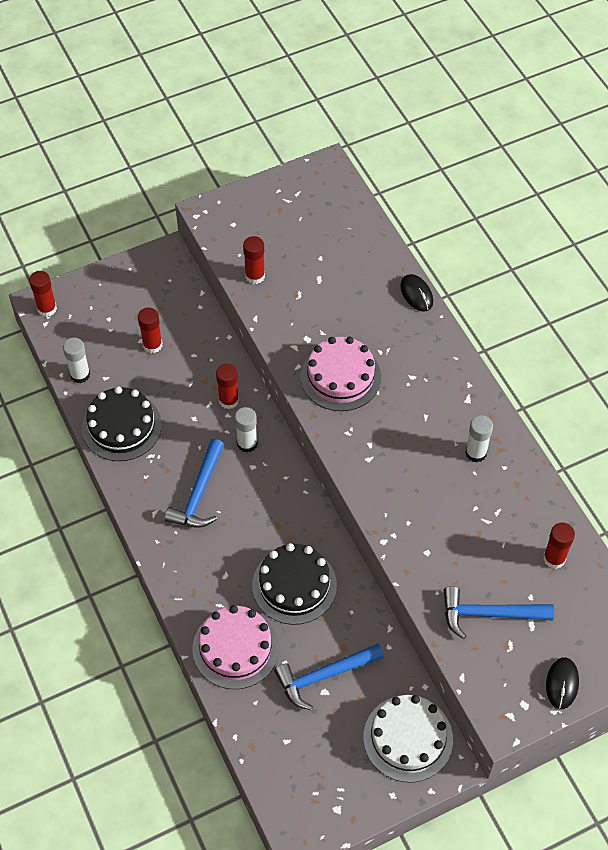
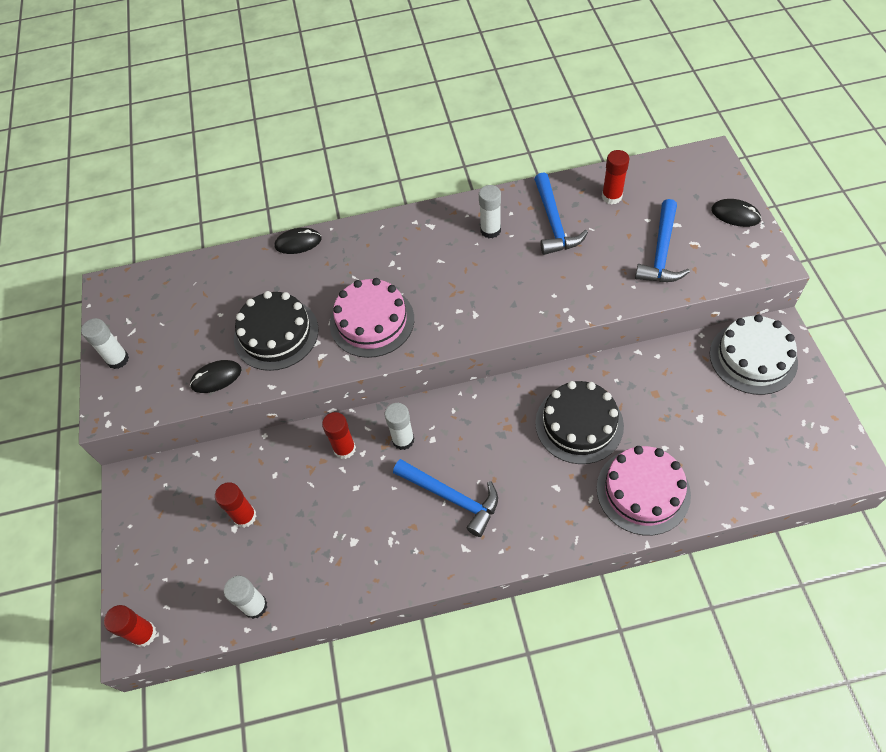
camera: 70 degrees left, 0 degrees up
(121, 426) = (342, 567): black cake -> black cake (276, 334)
(255, 276) = (216, 378): red glue stick -> black mouse
(257, 200) = (118, 359): none -> white glue stick
(324, 676) = (683, 415): blue hammer -> blue hammer (554, 222)

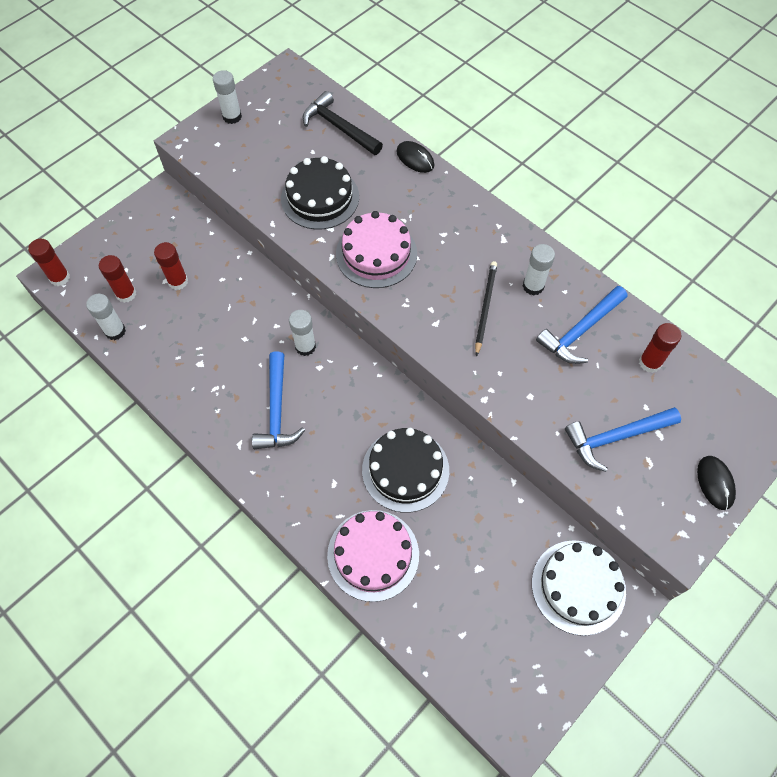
camera: 50 degrees right, 5 degrees up
(213, 280) = (339, 127): none -> black hammer
(216, 378) = (256, 185): black mouse -> none
(344, 449) = (272, 311): red glue stick -> red glue stick (126, 294)
(486, 272) = (485, 307): none -> black pencil

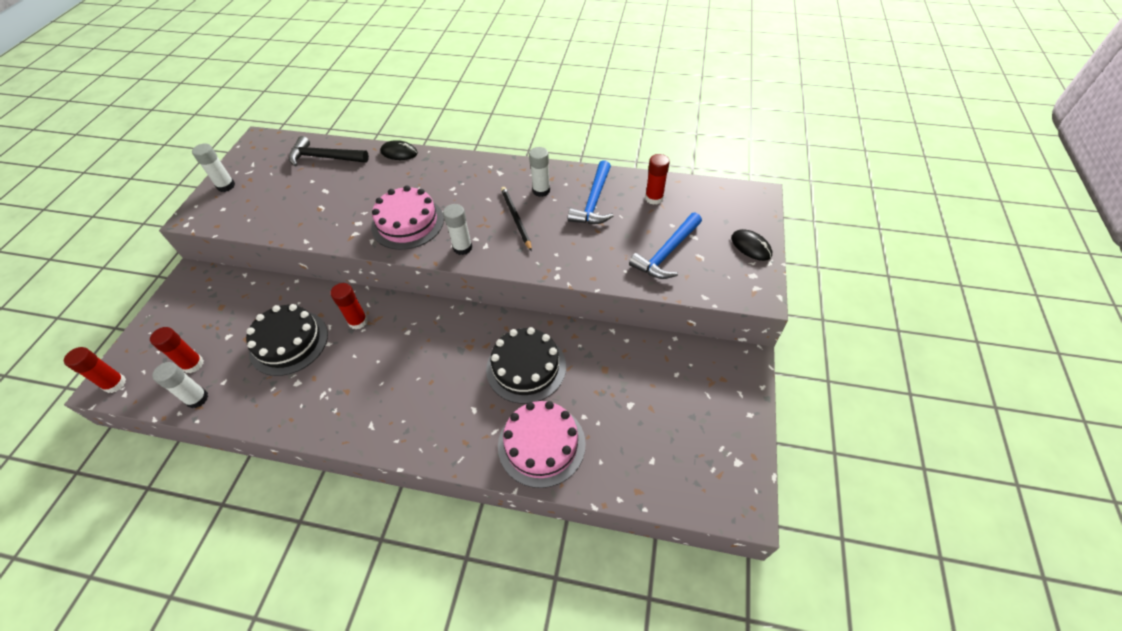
camera: 30 degrees left, 10 degrees down
(178, 281) = (240, 331): red glue stick -> red glue stick (358, 321)
(277, 410) = (389, 381): blue hammer -> none
(305, 346) = (386, 323): white glue stick -> white glue stick (462, 248)
(320, 198) = (337, 207): black cake -> black cake (289, 342)
(578, 587) = (709, 374): white cake -> none

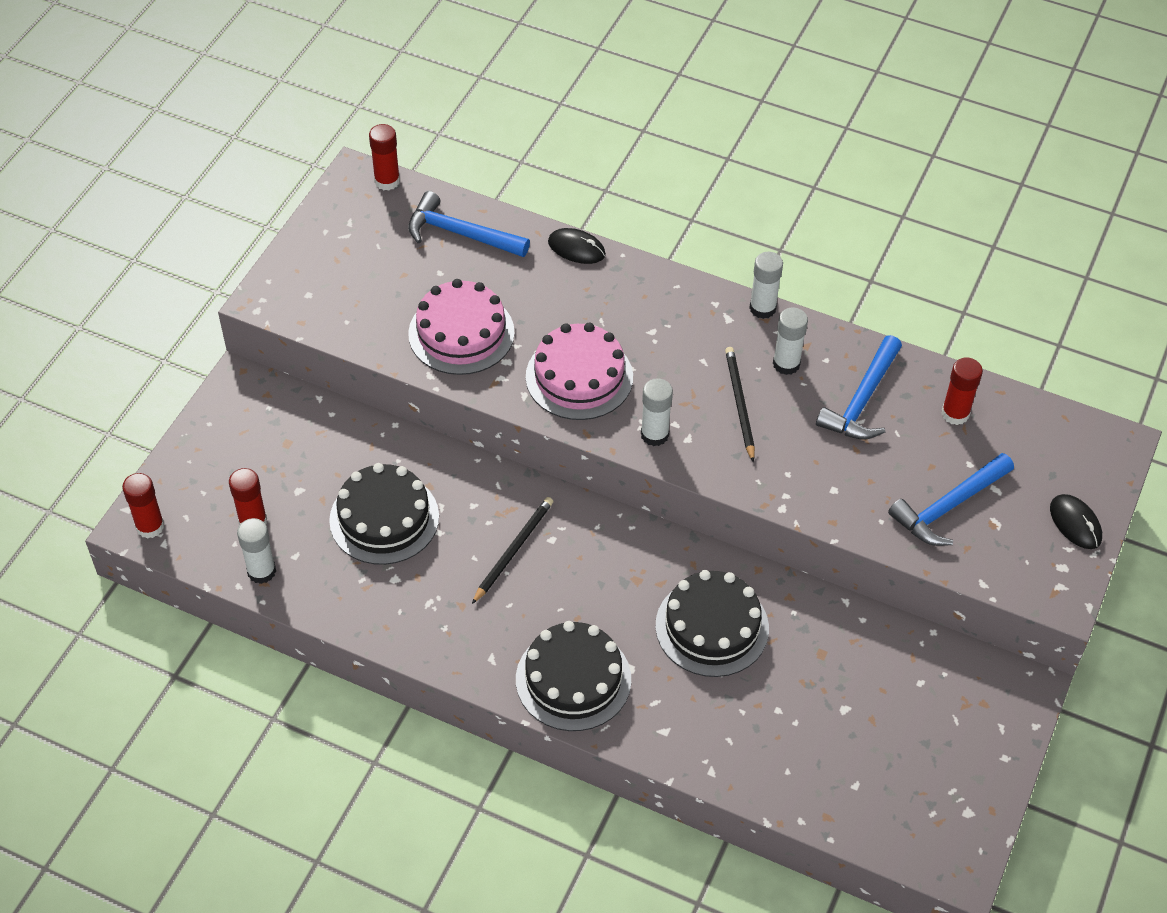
camera: 10 degrees right, 0 degrees up
(226, 186) = (311, 255): white glue stick -> white glue stick (762, 308)
(325, 158) = (461, 234): black hammer -> blue hammer
(358, 321) = (482, 508): red glue stick -> red glue stick (387, 181)
(381, 345) = (513, 550): none -> black pencil
(432, 427) = (573, 679): none -> black cake
(541, 444) = (714, 732): pink cake -> pink cake (461, 333)

